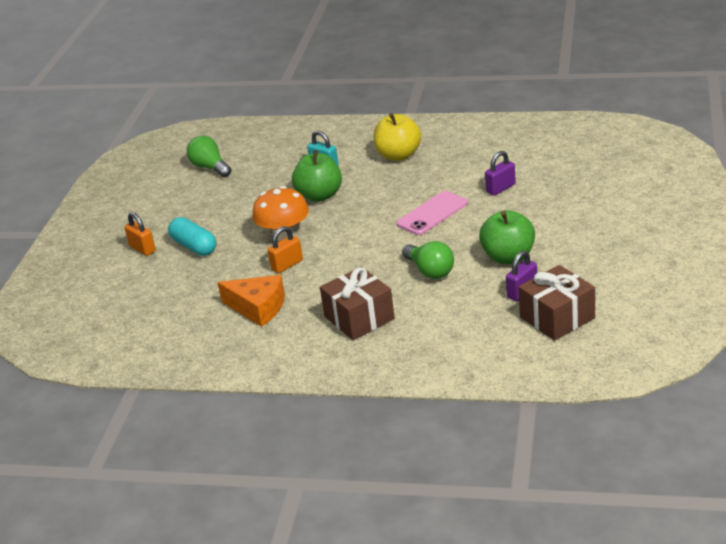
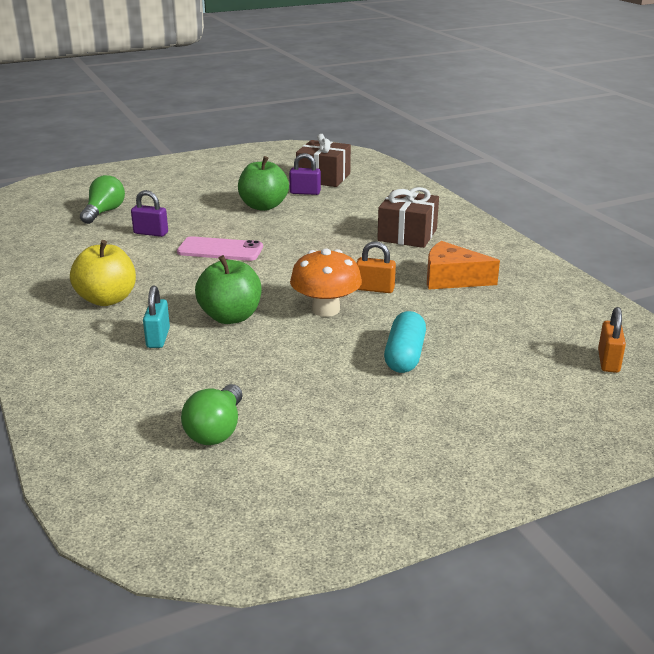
camera: 130 degrees left, 5 degrees down
(142, 249) = (449, 391): orange padlock -> orange padlock (608, 361)
(258, 308) = (452, 279): orange cheese -> orange cheese turned 60 degrees counterclockwise
(430, 271) = (313, 227): green light bulb -> green light bulb (104, 212)

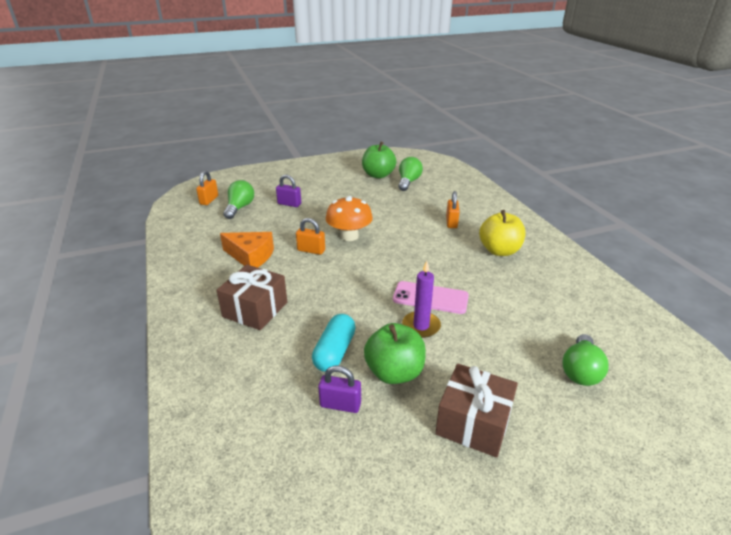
camera: 175 degrees left, 5 degrees up
(151, 233) = (505, 326): purple padlock -> purple padlock (289, 204)
(158, 338) = (451, 222): turquoise padlock -> orange padlock
(230, 317) = (411, 234): green apple -> green apple (378, 175)
(235, 230) = (421, 326): none -> purple candle
(323, 177) = (305, 453): brown gift -> brown gift (473, 423)
(405, 356) = (312, 207): turquoise capsule -> turquoise capsule (334, 352)
(535, 348) = (239, 208): none -> green light bulb

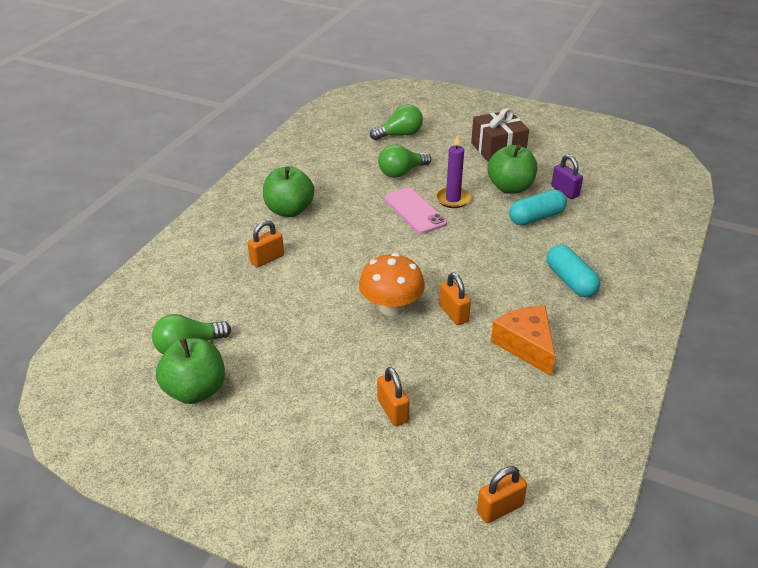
camera: 135 degrees left, 5 degrees up
(239, 208) = (468, 451): green light bulb -> green light bulb (401, 172)
(255, 309) = (570, 281): brown gift -> turquoise capsule
(289, 204) = (392, 411): purple padlock -> orange padlock
(499, 251) = (289, 210): yellow apple -> green apple

